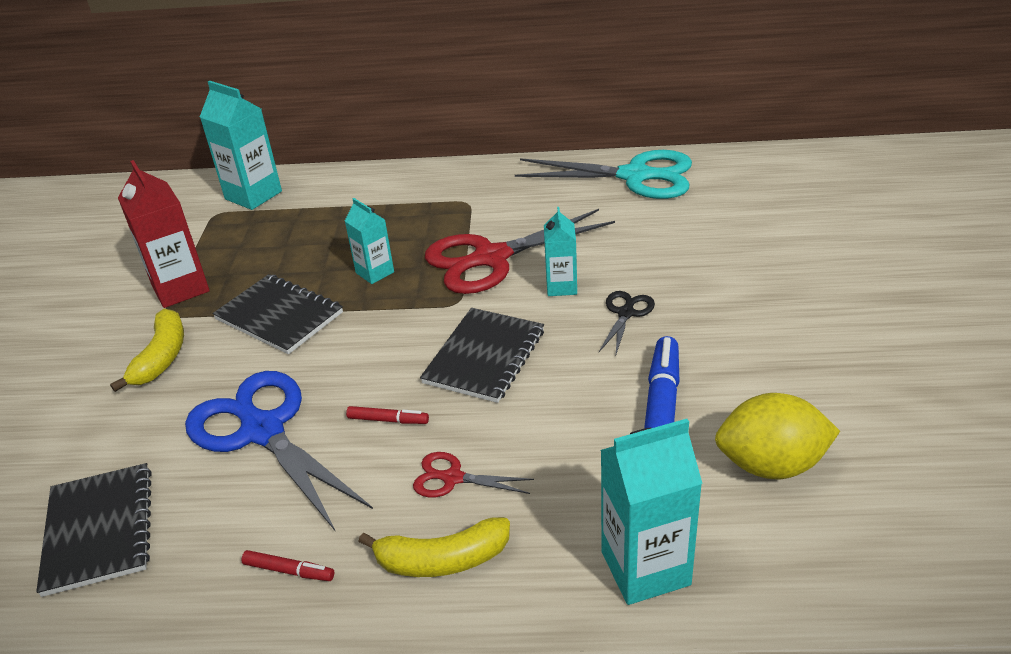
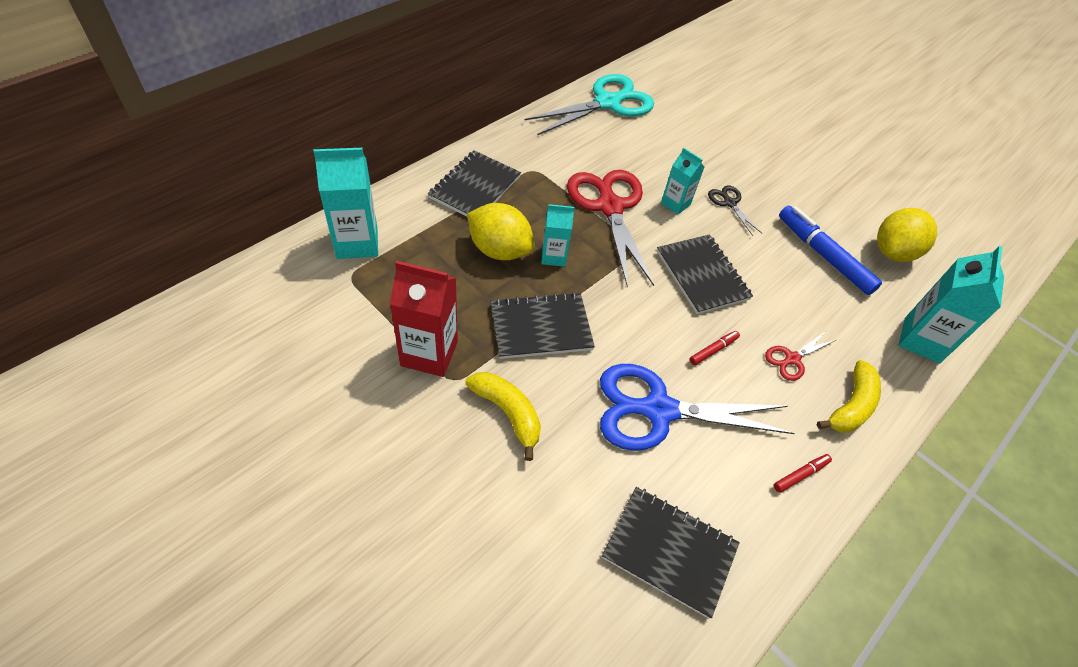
camera: 55 degrees left, 15 degrees up
(340, 247) = (499, 250): none -> yellow lemon
(397, 195) = (475, 187): none -> black notebook
(490, 259) = (609, 206): red scissors -> red scissors turned 150 degrees clockwise

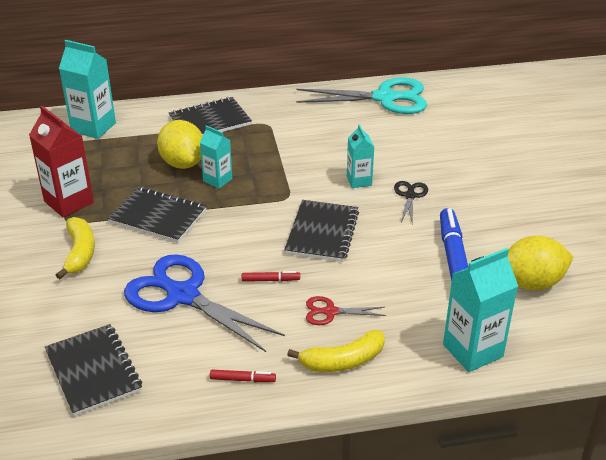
camera: 40 degrees right, 15 degrees down
(609, 206) = (300, 164): red scissors -> none

